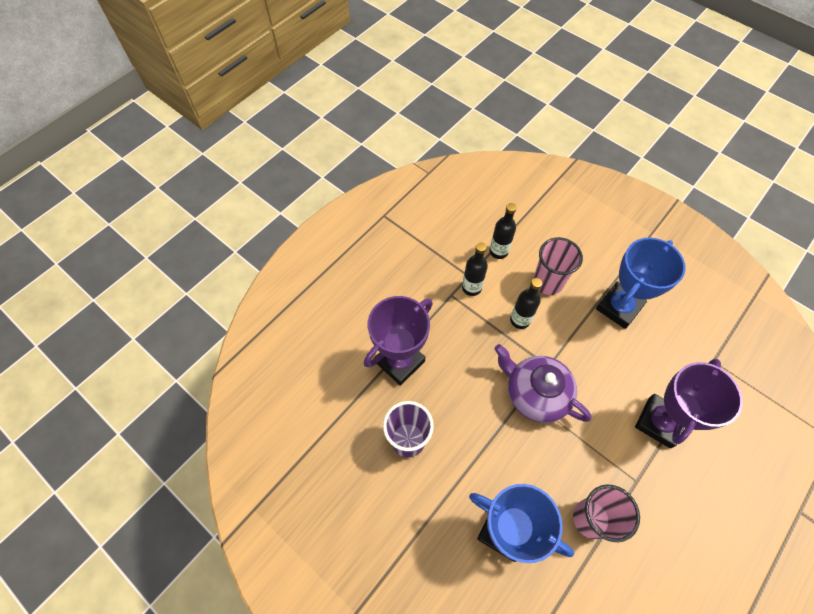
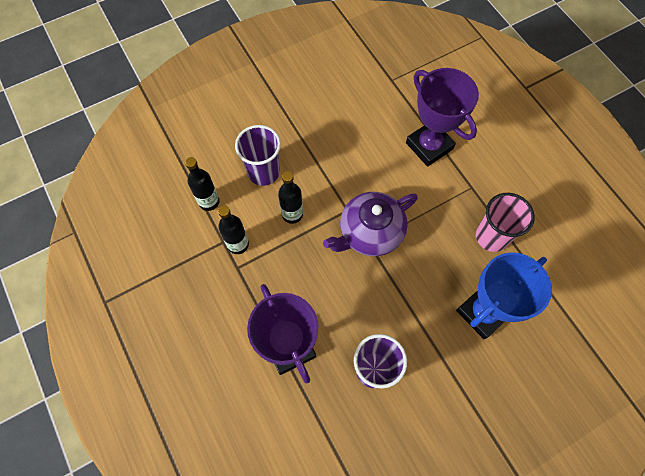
camera: 70 degrees left, 5 degrees up
(547, 282) = (263, 172): pink cup -> purple cup
(618, 307) = (315, 125): blue trophy -> none

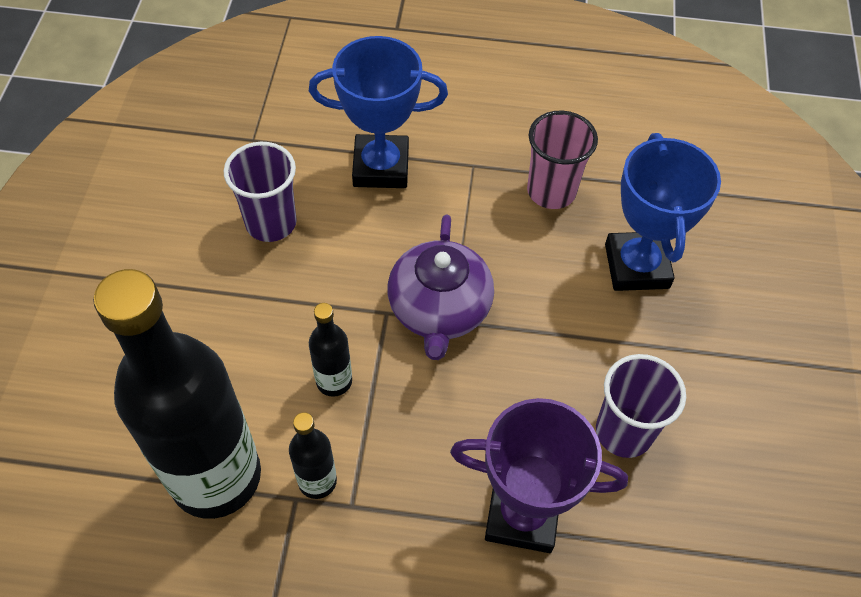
camera: 55 degrees left, 10 degrees down
(209, 202) = (216, 476): black bottle -> black bottle, size x2.36
(263, 172) = (238, 374): purple cup -> purple cup (271, 223)
(429, 146) = (381, 167): purple trophy -> blue trophy

